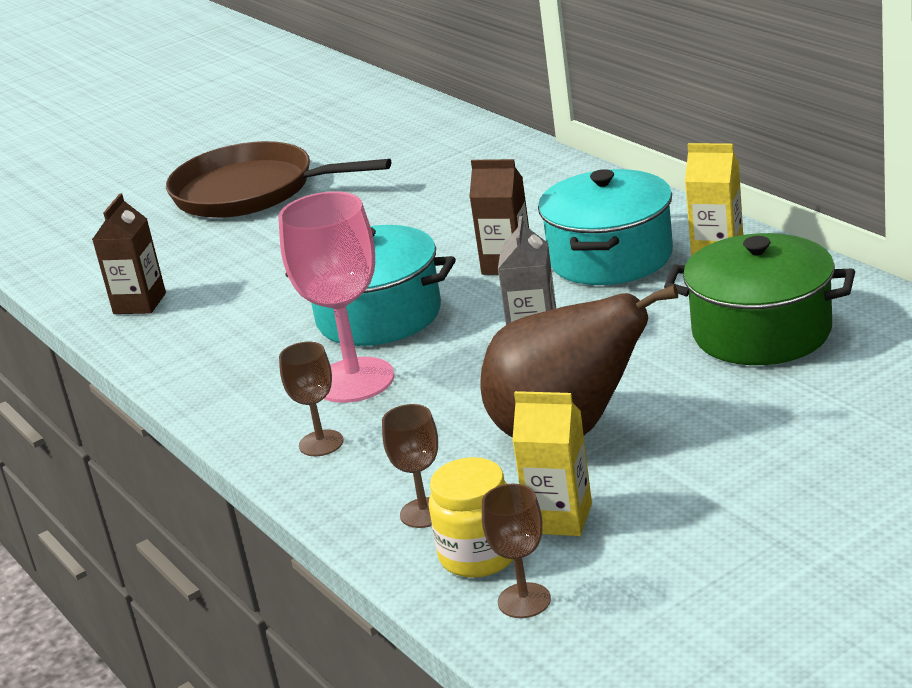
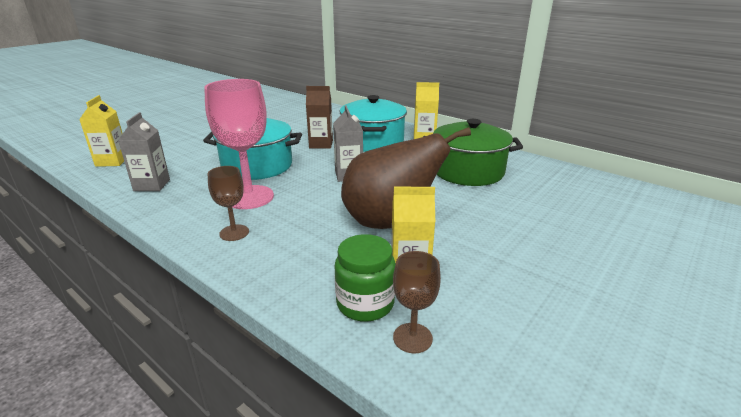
camera: 20 degrees left, 0 degrees up
(139, 303) = (112, 161): brown carton -> yellow carton
(203, 353) = (152, 185): none -> grey carton
(251, 191) = (178, 116): brown pan -> none
(424, 513) = (316, 275): brown goblet -> none
(479, 555) = (365, 303): yellow jar -> green jar

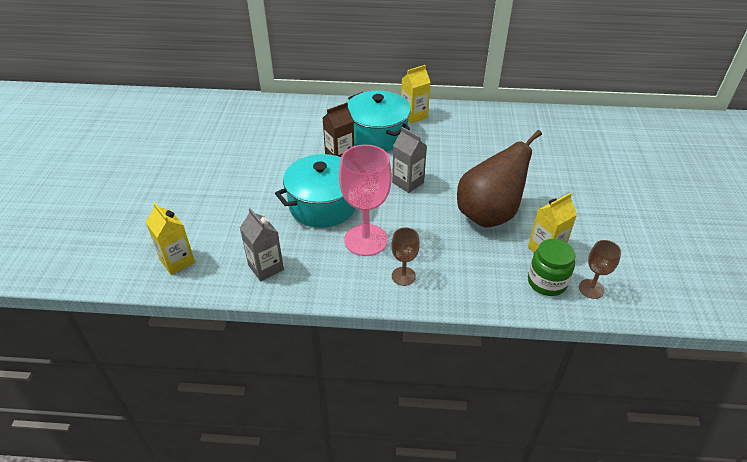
camera: 35 degrees left, 15 degrees up
(468, 171) = (483, 141): green pot -> none

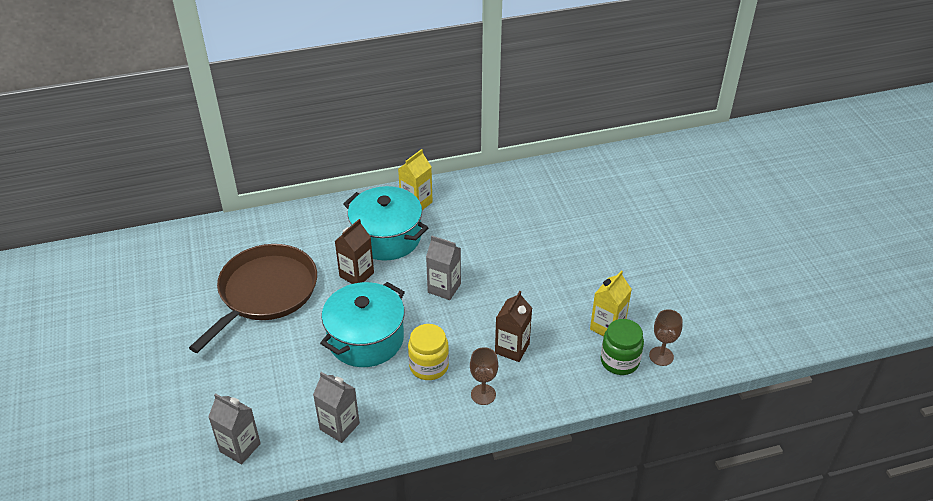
camera: 20 degrees left, 0 degrees up
(177, 261) = (240, 447): yellow carton -> grey carton
(261, 152) = (265, 292): none -> brown pan
(366, 240) = (429, 366): pink goblet -> yellow jar
(447, 245) = (512, 348): none -> brown carton
(489, 215) = (540, 303): brown pear -> none

